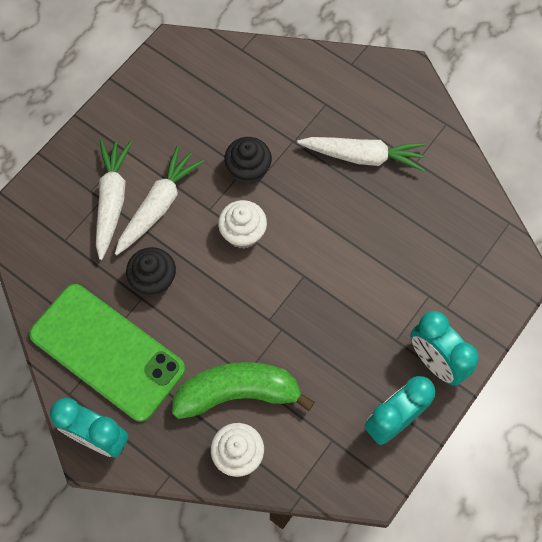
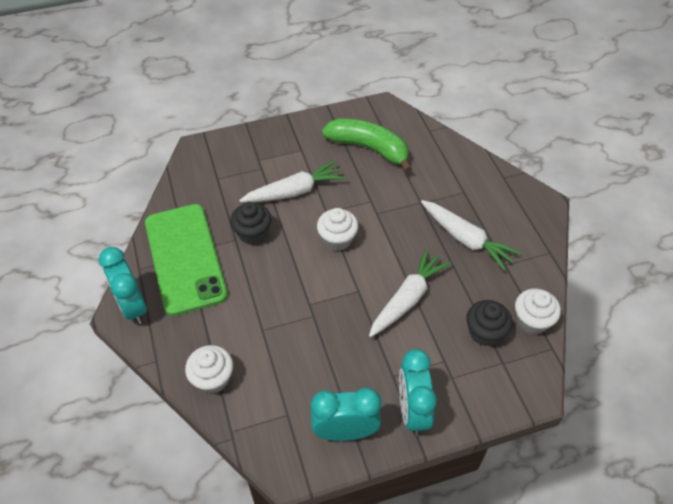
camera: 35 degrees right, 15 degrees down
(112, 200) = (267, 172): white carrot -> white carrot (407, 298)
(238, 393) = (247, 338): green banana -> green banana (369, 148)
(248, 170) = (374, 203): black cupcake -> black cupcake (485, 332)
(476, 206) = (532, 321): none -> white cupcake

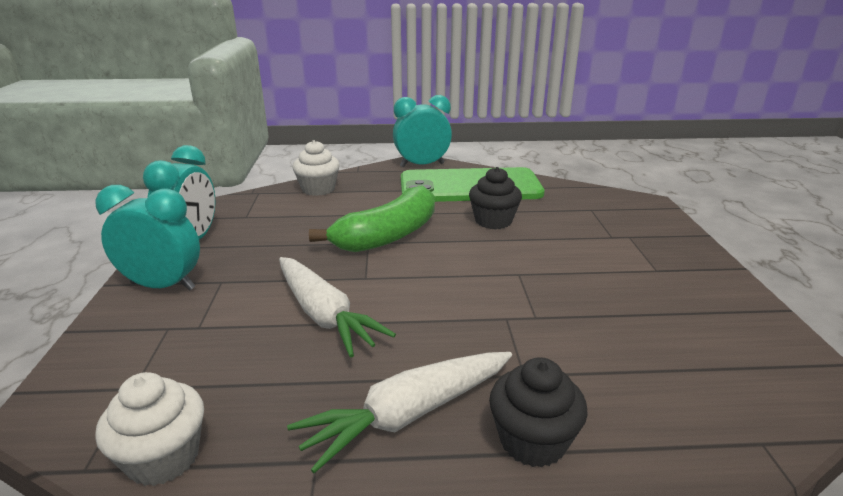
camera: 105 degrees right, 25 degrees down
(295, 191) = (564, 254): white carrot -> none
(337, 239) = (463, 274): white cupcake -> none
(369, 148) = (674, 337): green banana -> green banana (388, 235)
(485, 332) = (201, 382): black cupcake -> black cupcake (532, 441)

